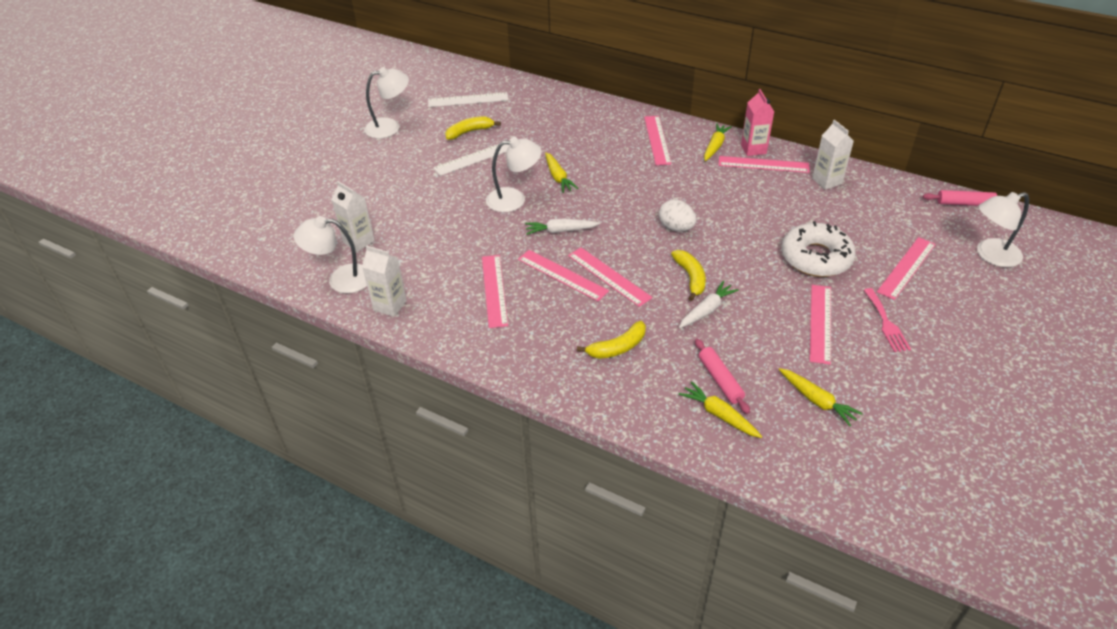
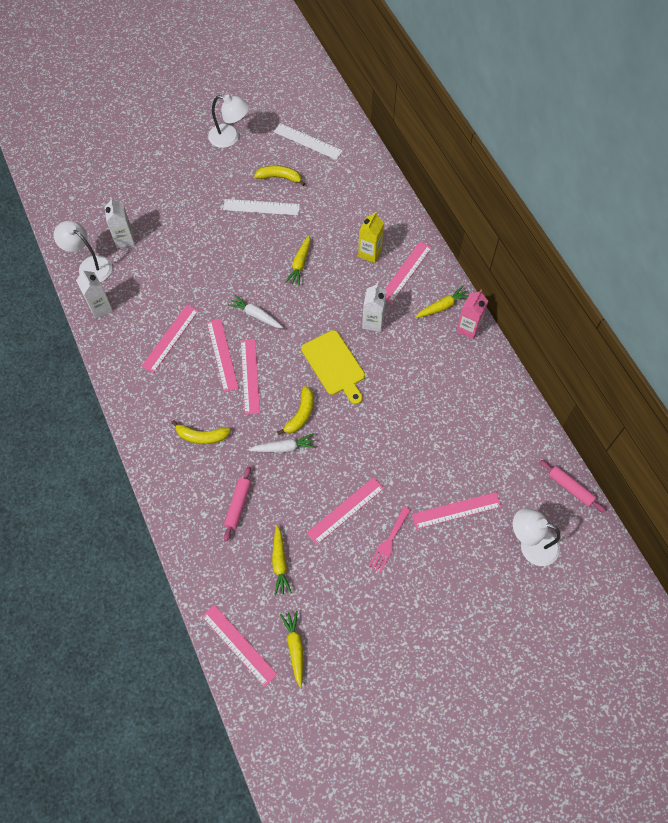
camera: 35 degrees right, 20 degrees up
(514, 199) = (252, 265): white lamp -> none
(611, 142) = (369, 253): none -> yellow carton
(676, 228) = (334, 365): white egg -> yellow cutting board
(719, 415) = (212, 528): yellow carrot -> yellow carrot (295, 648)
(763, 164) = (459, 348): pink ruler -> pink ruler (239, 645)
(816, 257) = (402, 457): white donut -> none
(827, 181) = (489, 396): white carton -> white carton (373, 322)

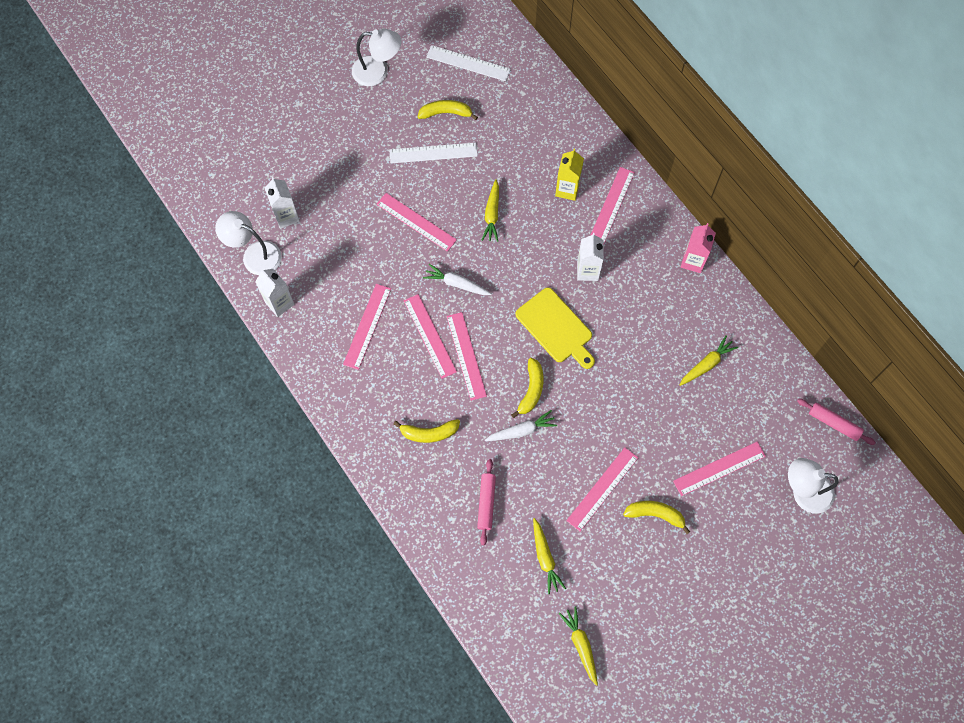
camera: 10 degrees left, 5 degrees up
(239, 645) = (522, 652): pink ruler -> pink ruler (416, 222)
(389, 541) = (655, 514): pink fork -> yellow banana
(442, 306) = (659, 240): yellow carrot -> yellow carrot (706, 364)

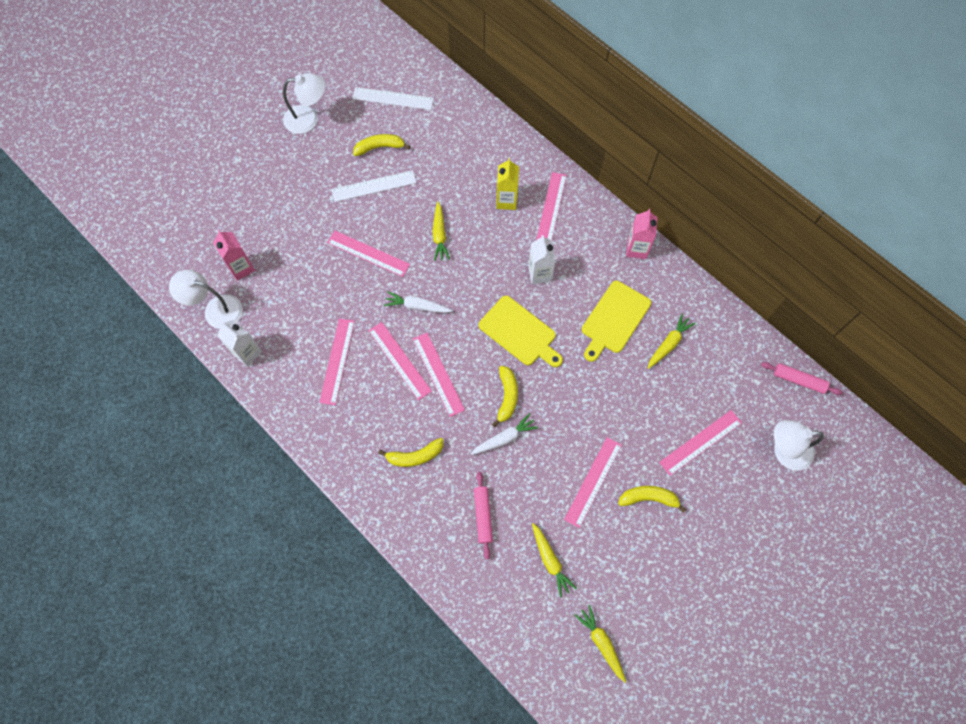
camera: 10 degrees left, 0 degrees up
(286, 216) = (241, 268): white carton -> pink carton
(655, 330) = (614, 319): none -> yellow cutting board

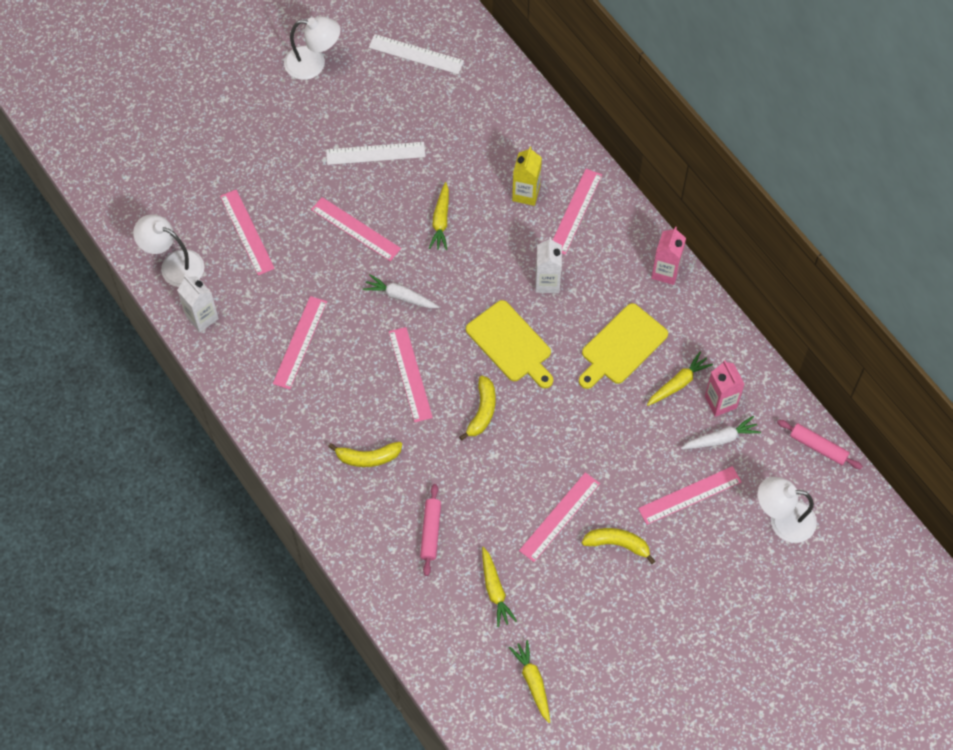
camera: 10 degrees right, 5 degrees down
(241, 268) = (210, 223): pink carton -> pink carton (720, 402)
(379, 147) = (390, 109): yellow banana -> none
(399, 360) = (370, 353): pink ruler -> pink ruler (247, 232)
(504, 438) = (470, 455): white carrot -> white carrot (720, 439)

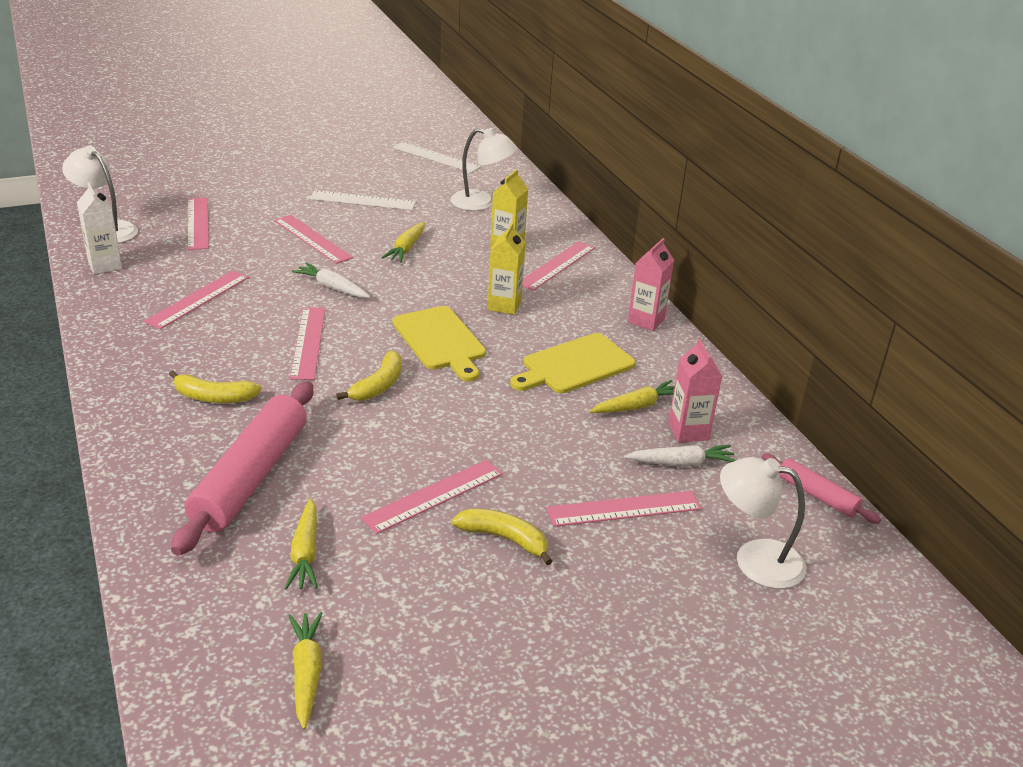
camera: 10 degrees right, 30 degrees down
(313, 64) = (335, 148): white lamp -> white lamp (481, 203)
(430, 532) = (250, 477): pink rolling pin -> pink rolling pin, size x2.00
(547, 282) = (504, 305): white carton -> yellow carton

